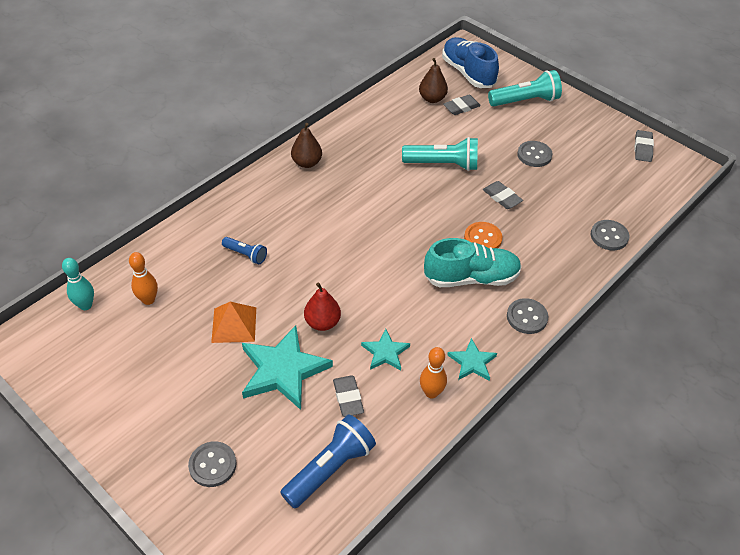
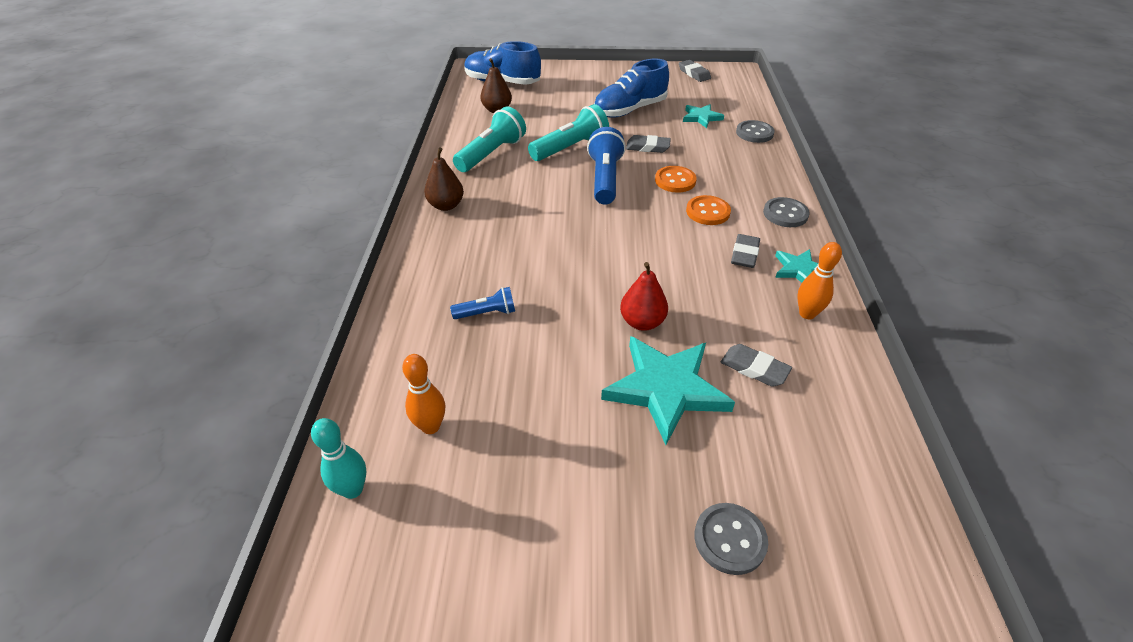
camera: 40 degrees left, 5 degrees down
(234, 324) = (560, 383): orange pyramid -> none
(330, 468) = (830, 442): blue flashlight -> blue flashlight (604, 179)
(385, 352) = (728, 309): turquoise star -> turquoise star (701, 117)
(461, 107) = (529, 105): grey eraser -> grey eraser (744, 254)
(471, 278) = (708, 212): turquoise shoe -> orange button
(525, 101) = (573, 81): turquoise flashlight -> turquoise flashlight (491, 154)
(534, 155) = (630, 110): grey button -> blue shoe

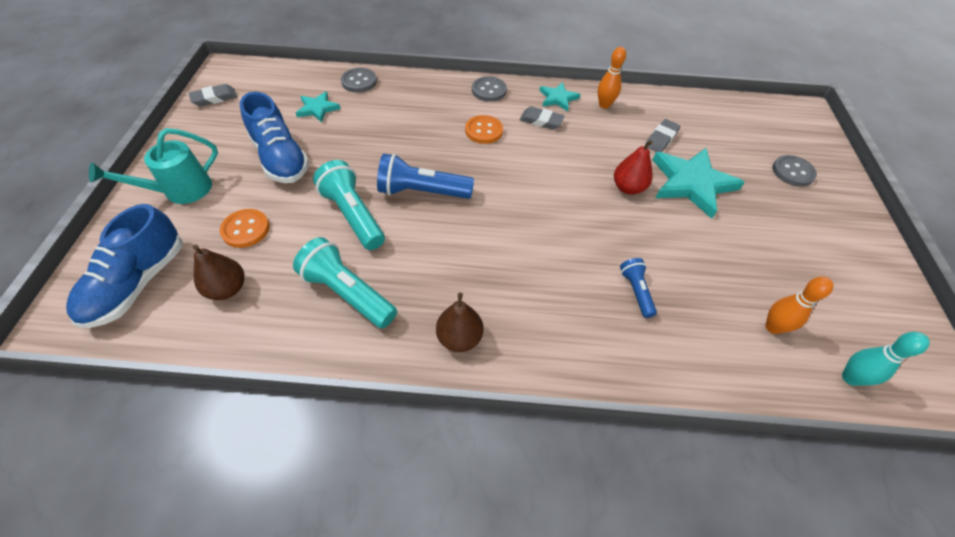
camera: 90 degrees left, 10 degrees up
(585, 80) = (180, 191): none -> turquoise watering can
(647, 147) = (367, 154): grey eraser -> none
(675, 181) = (432, 143): orange button -> orange button (245, 229)

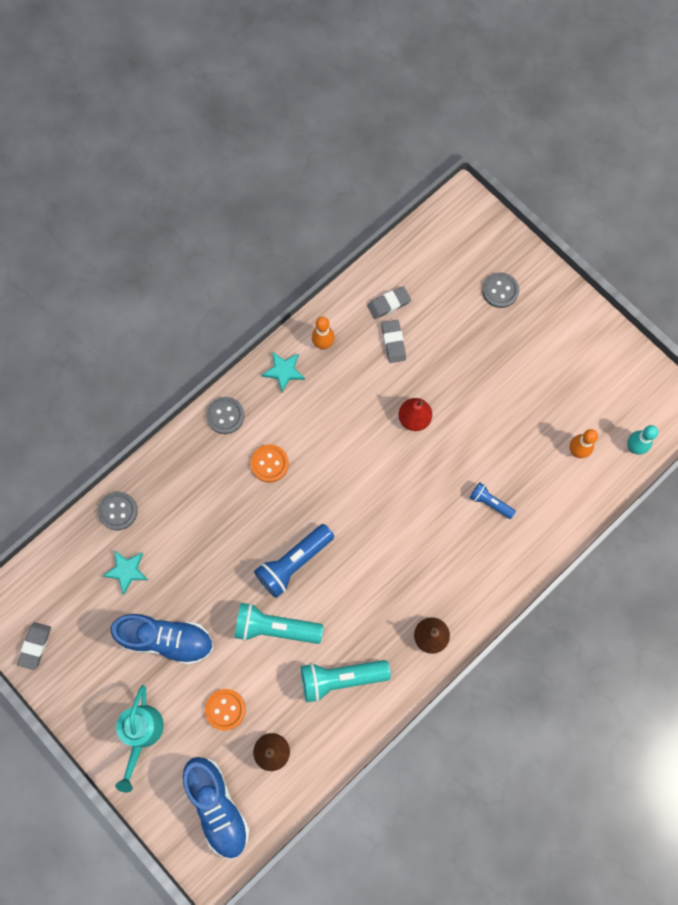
camera: 45 degrees left, 20 degrees up
(541, 121) = (297, 410): grey eraser -> grey eraser (389, 304)
(691, 183) = (448, 371): turquoise star -> none

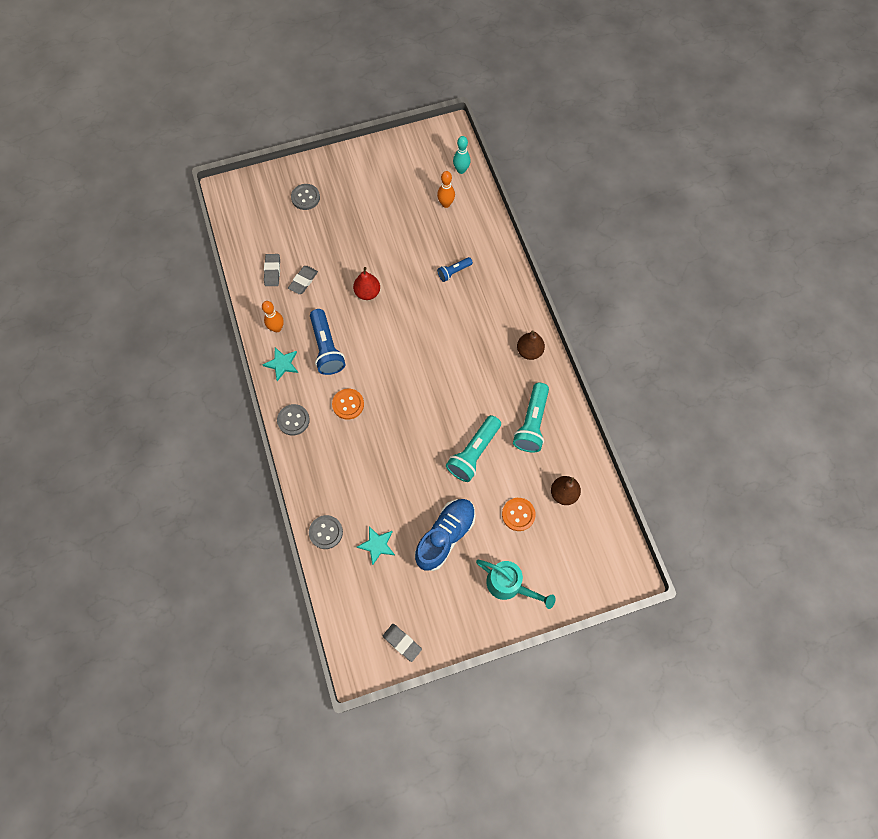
camera: 65 degrees left, 5 degrees down
(217, 806) = (587, 550): blue shoe -> none
(294, 563) = (432, 419): blue flashlight -> blue flashlight (327, 348)
(393, 342) = (303, 281): grey eraser -> grey eraser turned 75 degrees counterclockwise

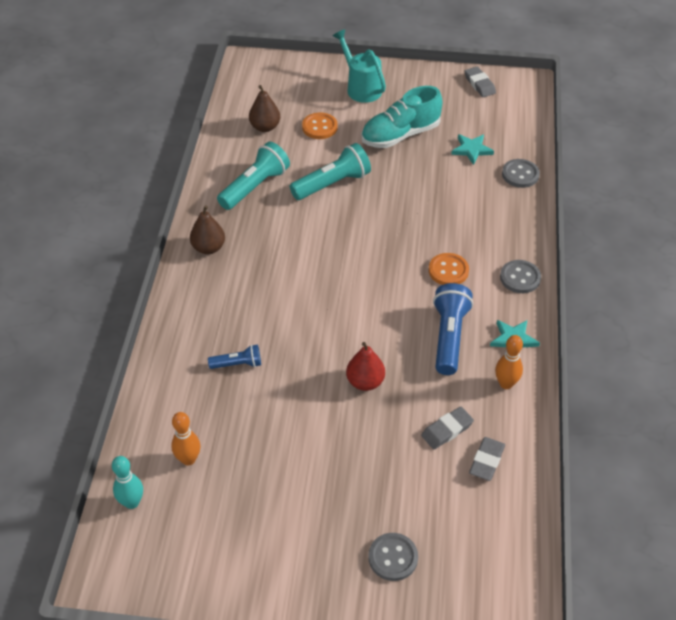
camera: 155 degrees left, 20 degrees down
(445, 536) = (400, 135): blue shoe -> turquoise shoe

